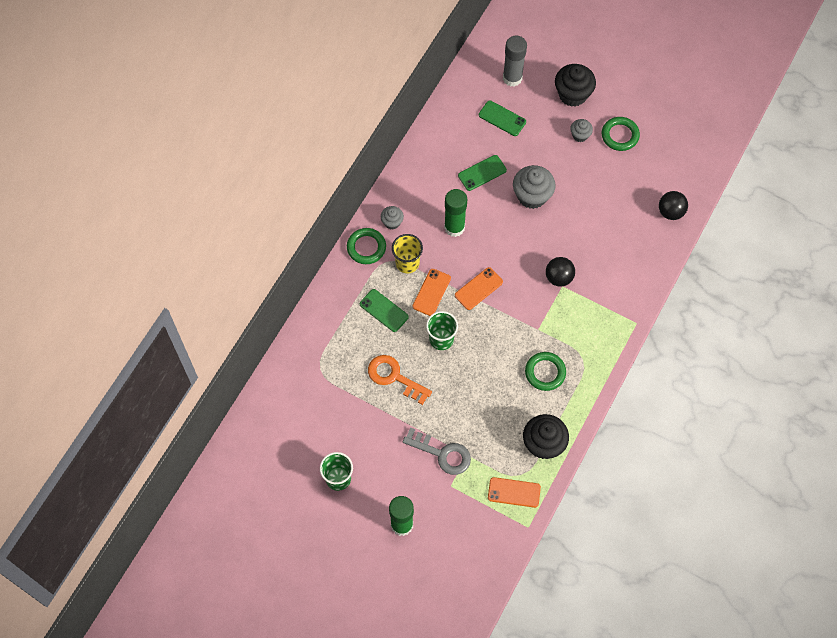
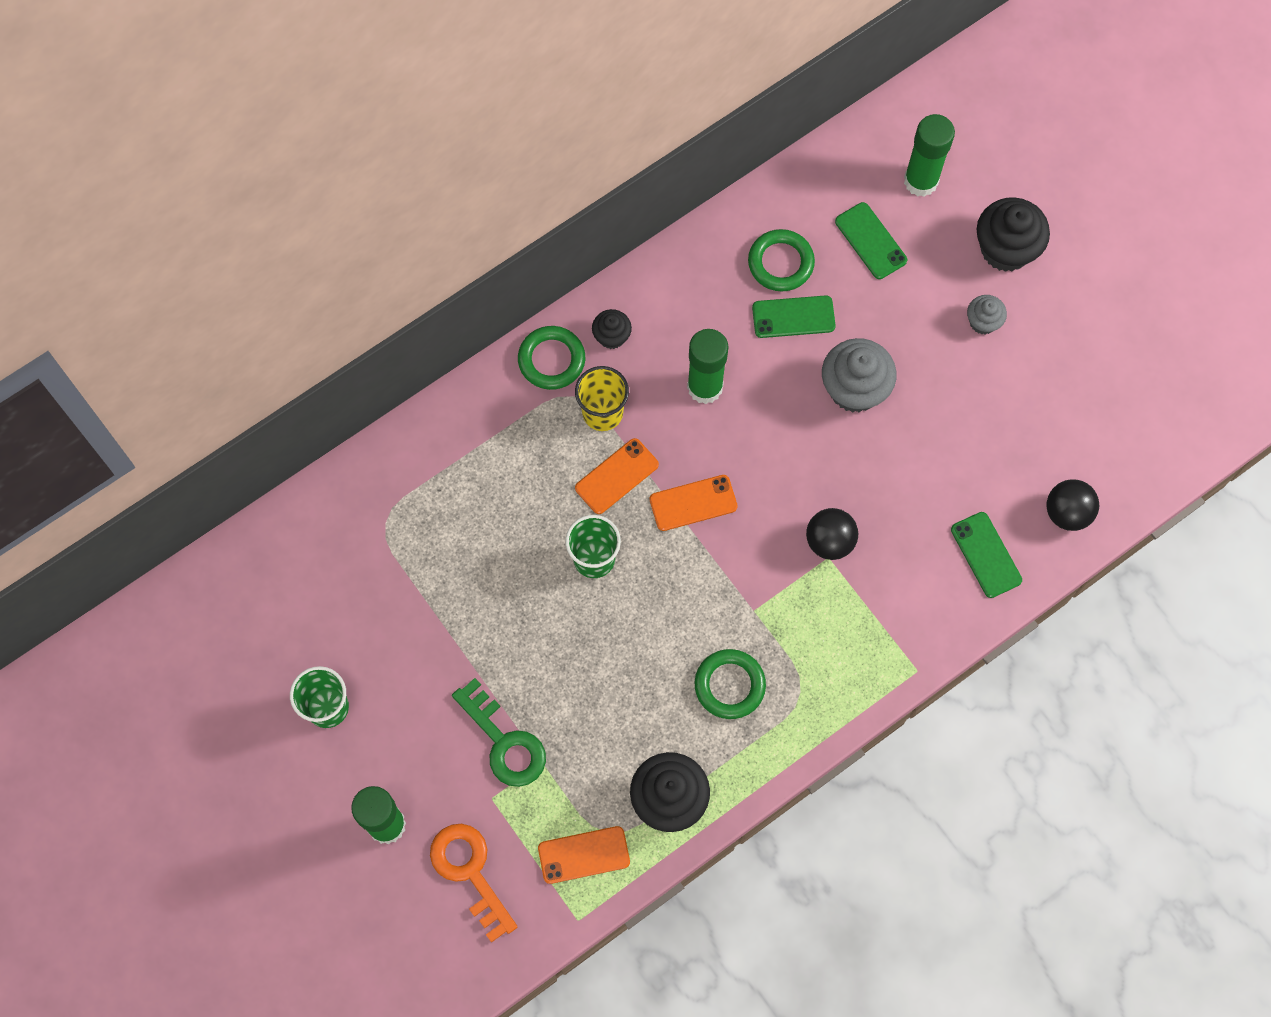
camera: 25 degrees right, 5 degrees up
(384, 310) = (528, 473): green phone -> green phone (986, 555)
(392, 222) = (612, 336): grey cupcake -> black cupcake
(394, 377) = (491, 586): orange key -> orange key (470, 872)
(442, 453) = (504, 741): grey key -> green key
(512, 78) = (921, 181): grey glue stick -> green glue stick
(514, 492) = (584, 855): orange phone -> orange phone turned 45 degrees counterclockwise
(620, 135) = (1048, 350): green ring -> green ring (780, 263)

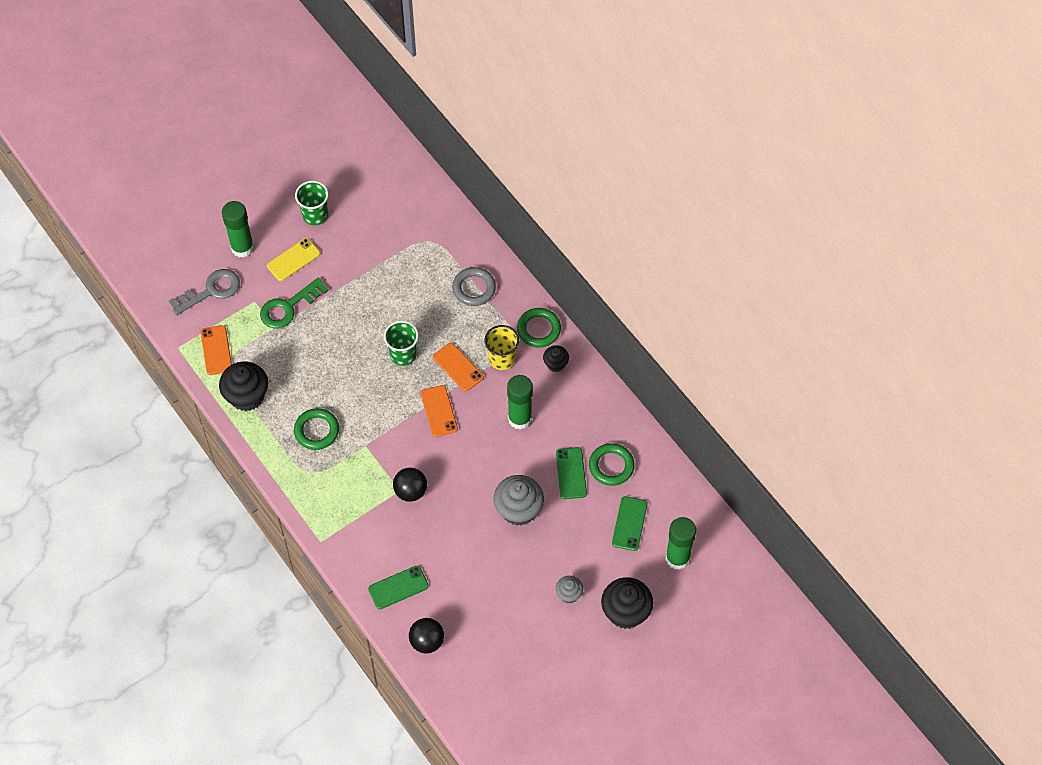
camera: 90 degrees right, 10 degrees down
(413, 738) = (293, 260): none -> yellow phone
(470, 872) = (211, 291): orange key -> grey key
(476, 454) = (474, 288): none -> grey ring
(870, 241) = (629, 523): green phone -> green phone turned 45 degrees counterclockwise

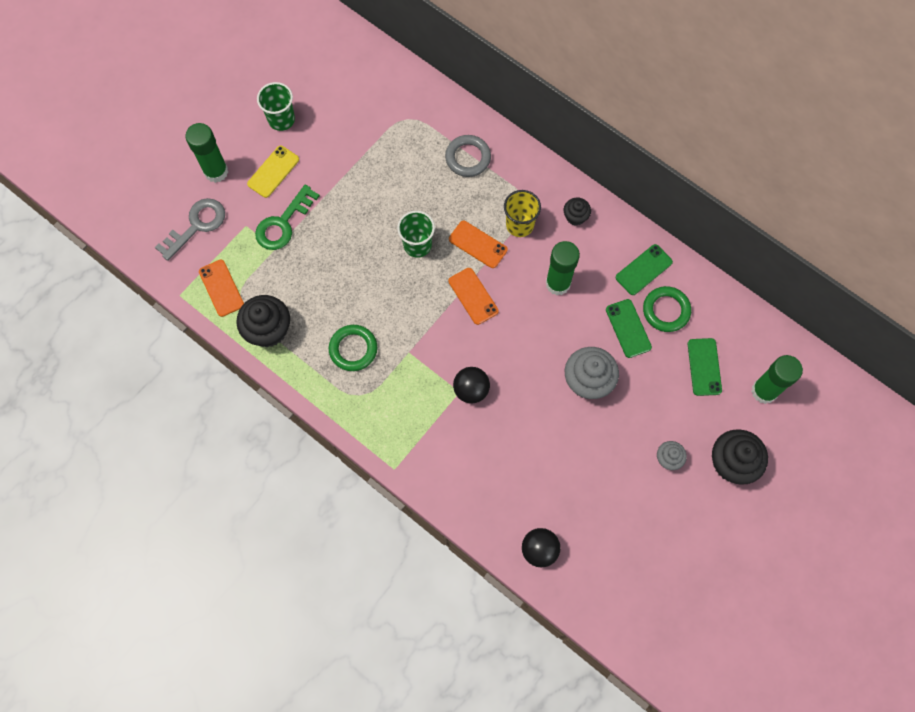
camera: 15 degrees left, 10 degrees up
(398, 587) = (491, 498): green phone -> green phone (643, 270)
(538, 329) = (547, 185): green ring -> none

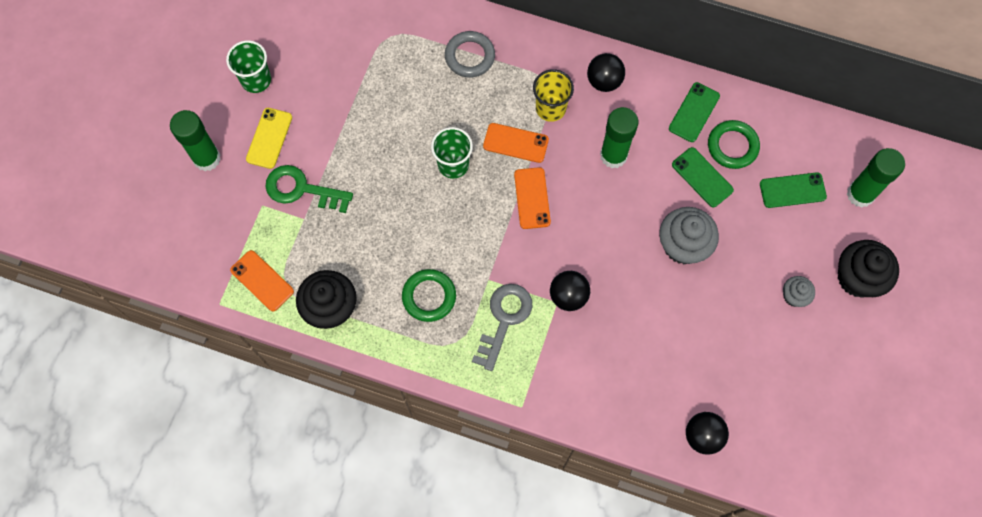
camera: 20 degrees left, 0 degrees up
(196, 225) = (208, 223): grey key -> grey key (504, 320)
(283, 223) = (302, 189): green key -> green key turned 90 degrees clockwise
(473, 296) = (532, 198): orange phone -> orange phone turned 45 degrees clockwise
(575, 217) = (604, 81): black cupcake -> black ball
(704, 367) = (792, 190): green phone -> green phone turned 75 degrees counterclockwise

